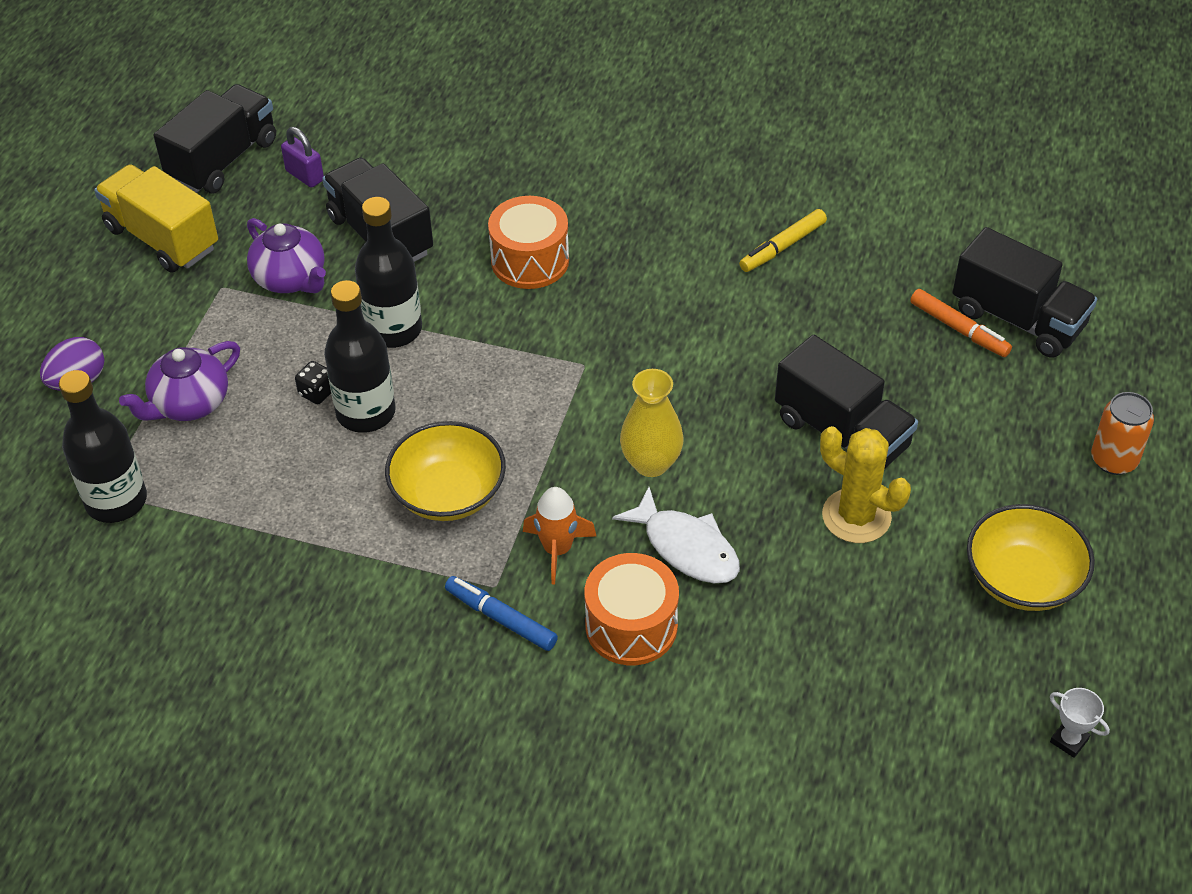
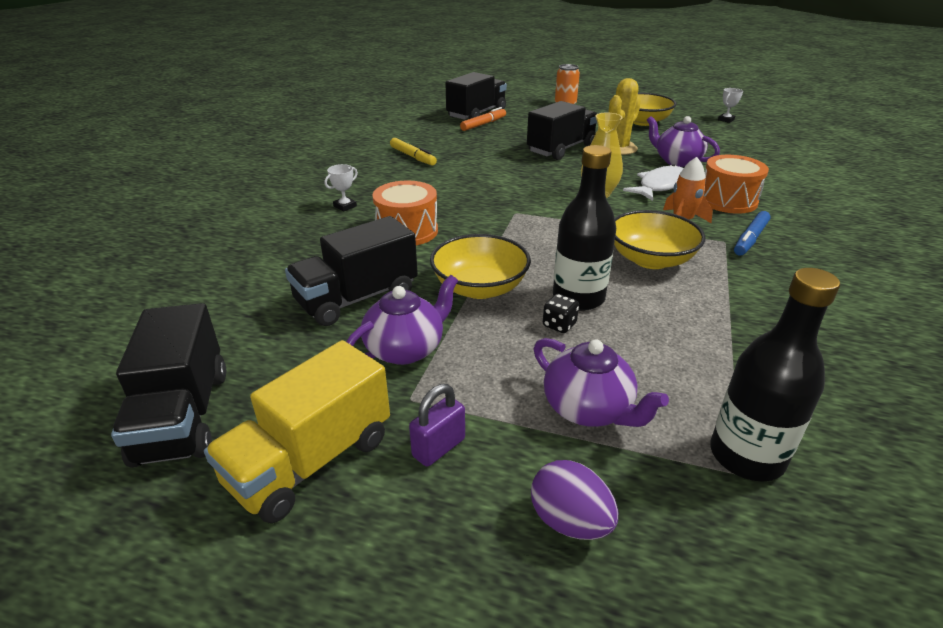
camera: 90 degrees left, 15 degrees down
(223, 160) = (183, 416): black truck -> black truck turned 135 degrees counterclockwise
(305, 175) = (247, 348): purple padlock -> purple padlock (438, 447)
(393, 330) = (479, 288): black bottle -> yellow bowl
(600, 196) = (345, 206): none -> white trophy
(801, 593) = (677, 161): none -> purple teapot

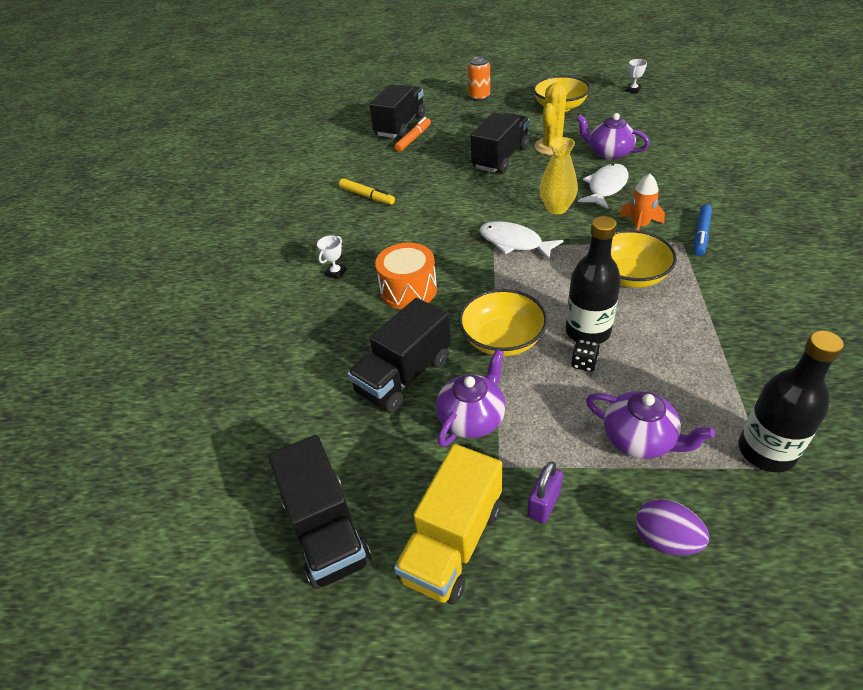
camera: 10 degrees left, 10 degrees up
(538, 213) = (514, 243): none -> white fish
(727, 201) = (668, 193): orange drum -> none

